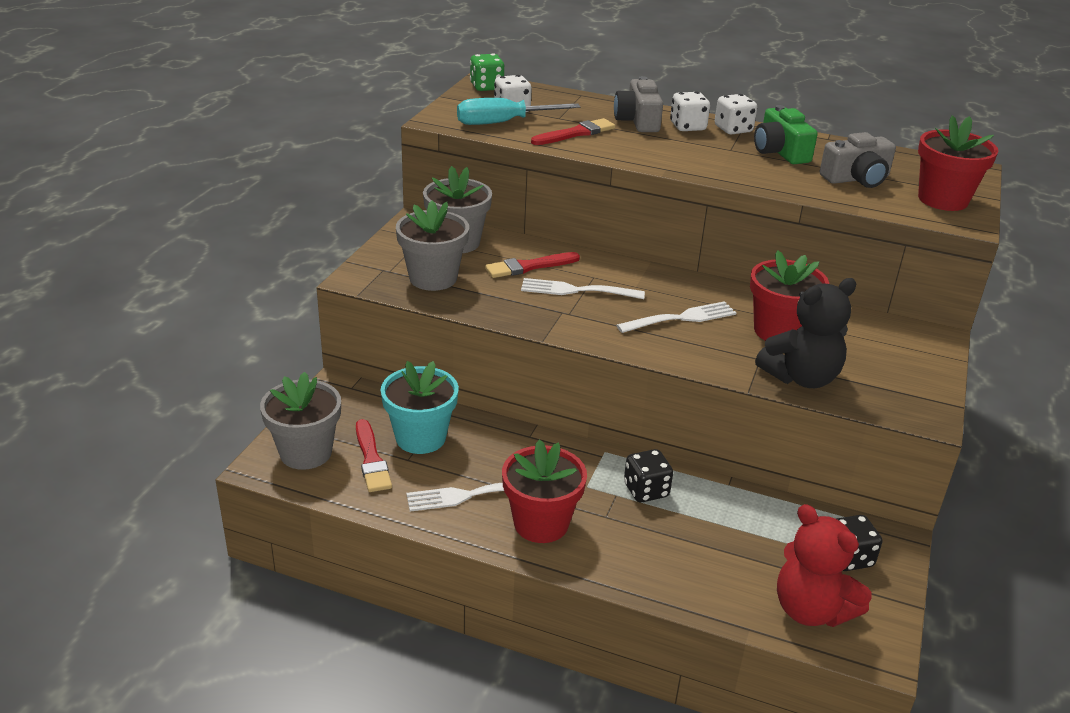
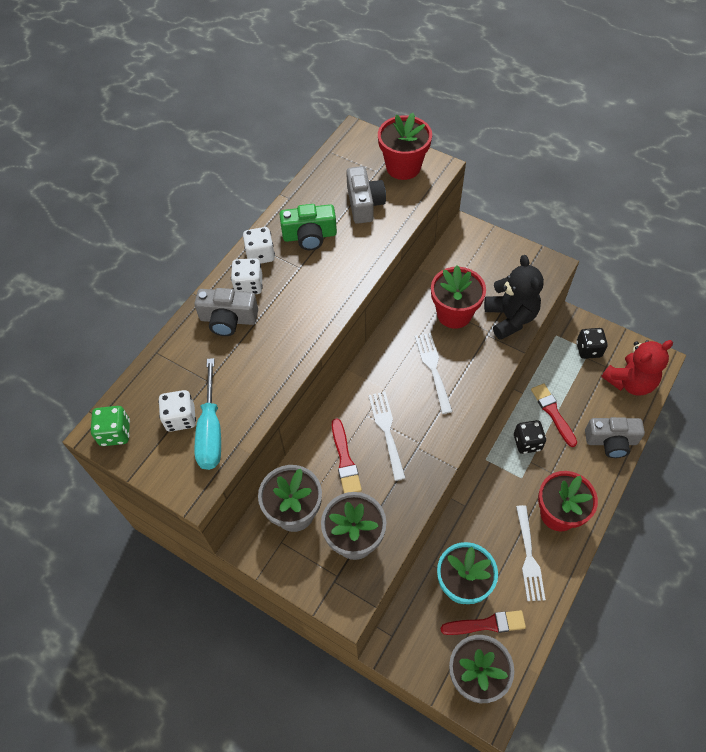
camera: 75 degrees left, 25 degrees up
(576, 133) = (247, 373): red brush -> red brush (553, 413)
(576, 290) = (387, 431): white fork -> white fork turned 150 degrees clockwise
(684, 583) = (611, 441): none -> grey camera

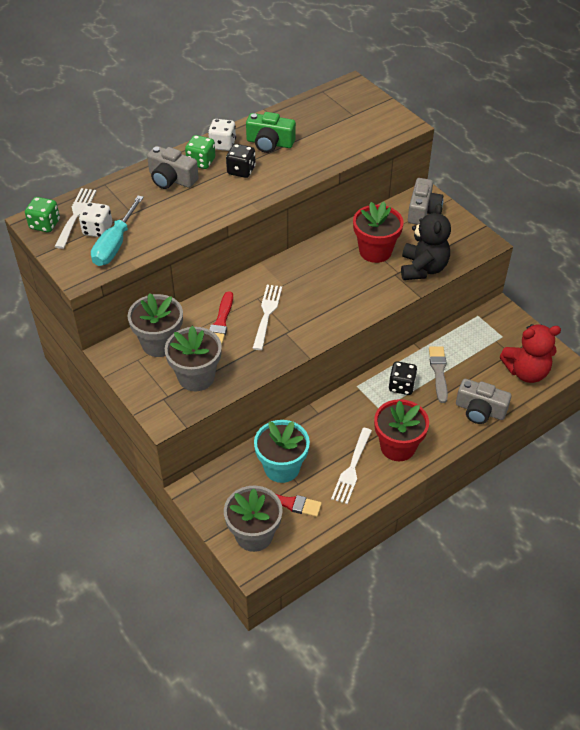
camera: 20 degrees right, 10 degrees down
(249, 285) = (201, 162): white dice -> green dice
(364, 204) = (328, 134): grey camera -> grey camera (423, 211)
(403, 167) = (377, 117): red flower pot -> none
(433, 369) = (333, 284): white fork -> white fork (76, 215)
(553, 413) = (438, 372): red brush -> grey brush
(588, 350) = (501, 335): black dice -> black dice (241, 171)

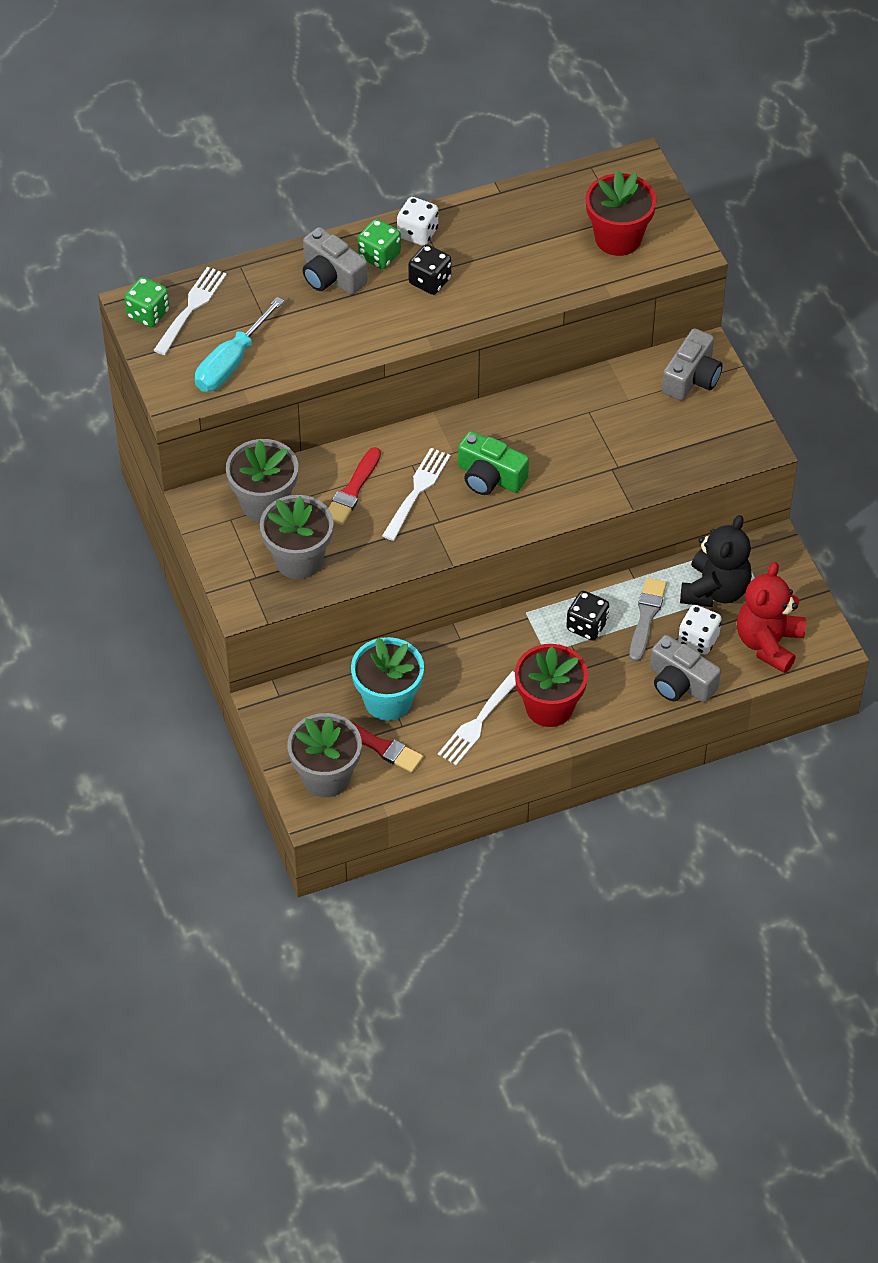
camera: 15 degrees right, 5 degrees up
(97, 230) = (214, 336): white dice -> white dice (698, 640)
(269, 143) = (484, 243): green camera -> green camera (490, 477)
(375, 251) = (598, 428): red flower pot -> red flower pot (618, 238)
(423, 268) = (654, 468): black teddy bear -> black teddy bear (715, 590)
(526, 372) = (768, 643): red teddy bear -> red teddy bear turned 105 degrees clockwise

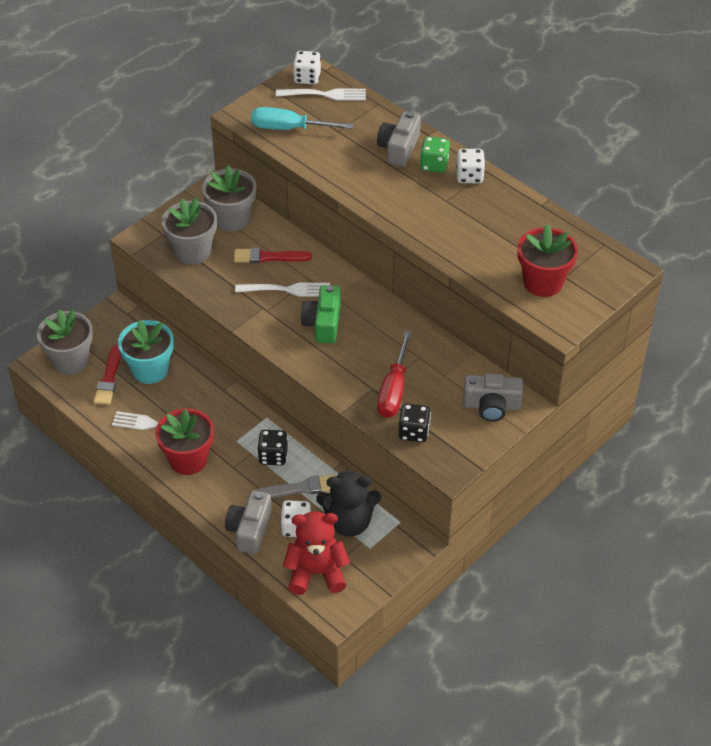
camera: 65 degrees right, 5 degrees down
(148, 314) = (307, 78): green dice -> white dice
(430, 281) = (428, 197): black dice -> black dice (413, 432)
(625, 451) = (393, 390): none -> red screwdriver

